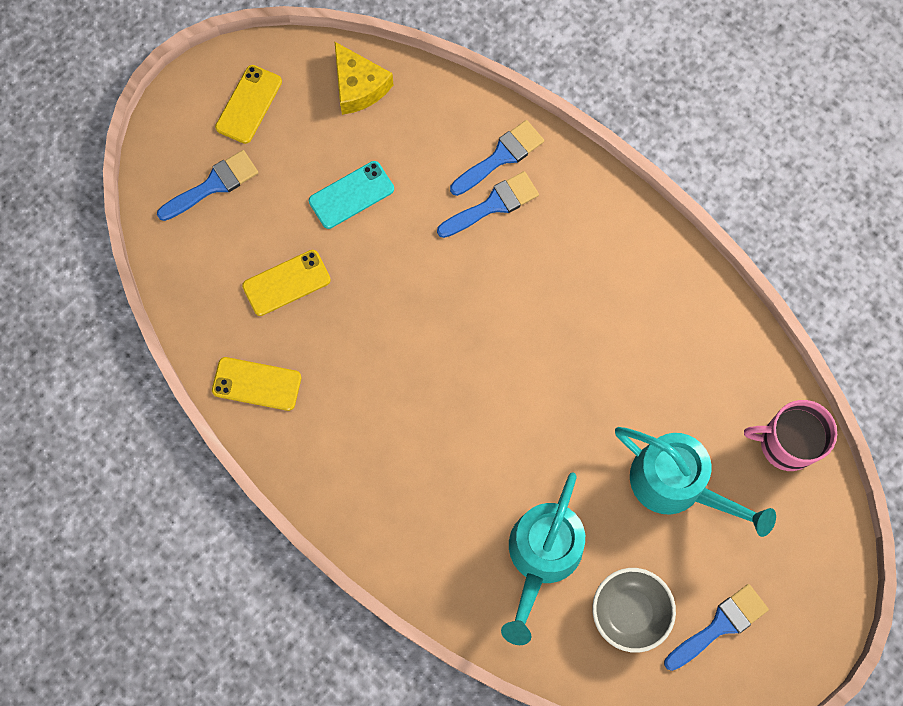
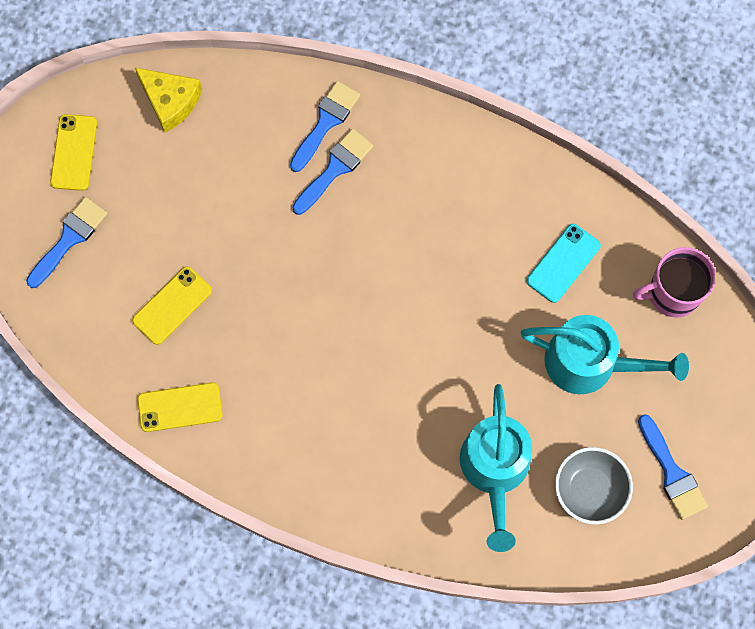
camera: 20 degrees left, 0 degrees up
(351, 195) = (201, 204): turquoise phone -> turquoise phone (563, 263)
(720, 625) = (672, 473): blue brush -> blue brush turned 120 degrees clockwise

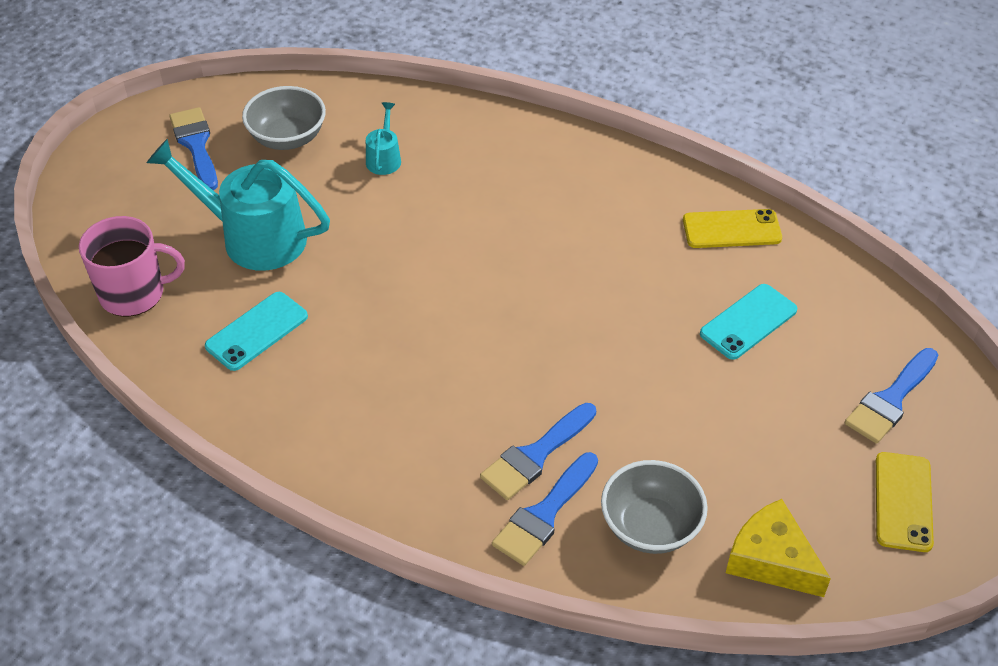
camera: 175 degrees left, 25 degrees down
(172, 305) = (748, 322): yellow phone -> turquoise phone
(252, 119) = (650, 526): none -> grey bowl
(495, 470) = (384, 158): turquoise watering can -> turquoise watering can, size x0.46

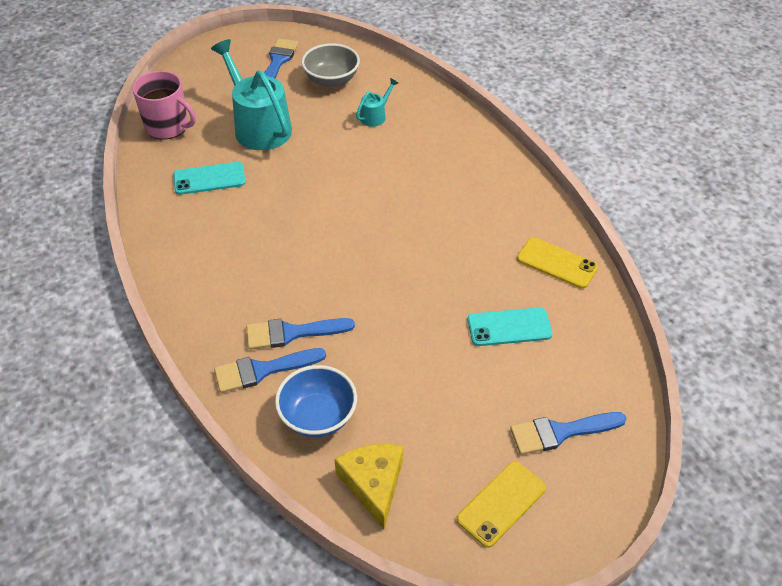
camera: 35 degrees right, 0 degrees up
(650, 526) = (318, 416): grey bowl -> blue bowl

